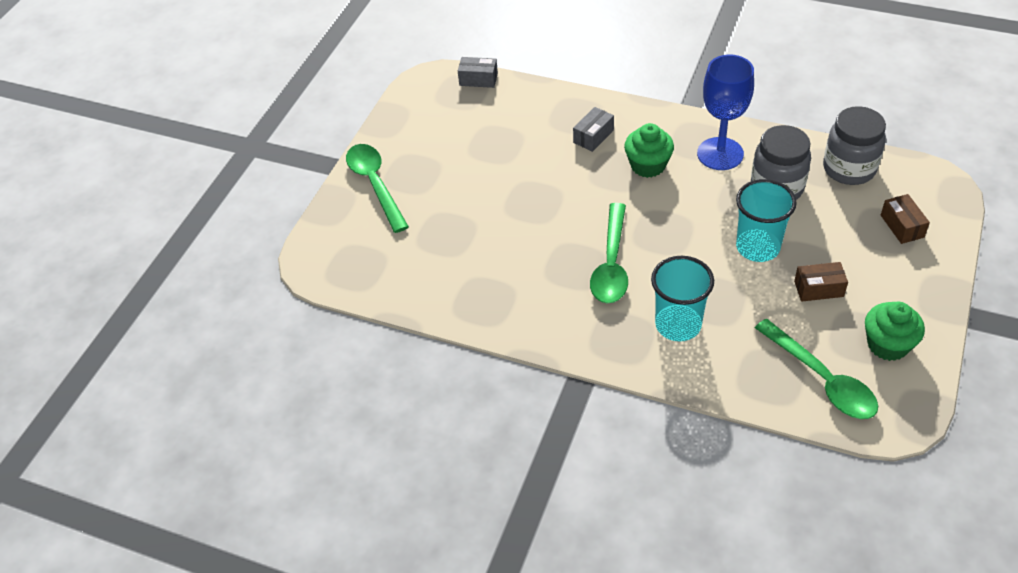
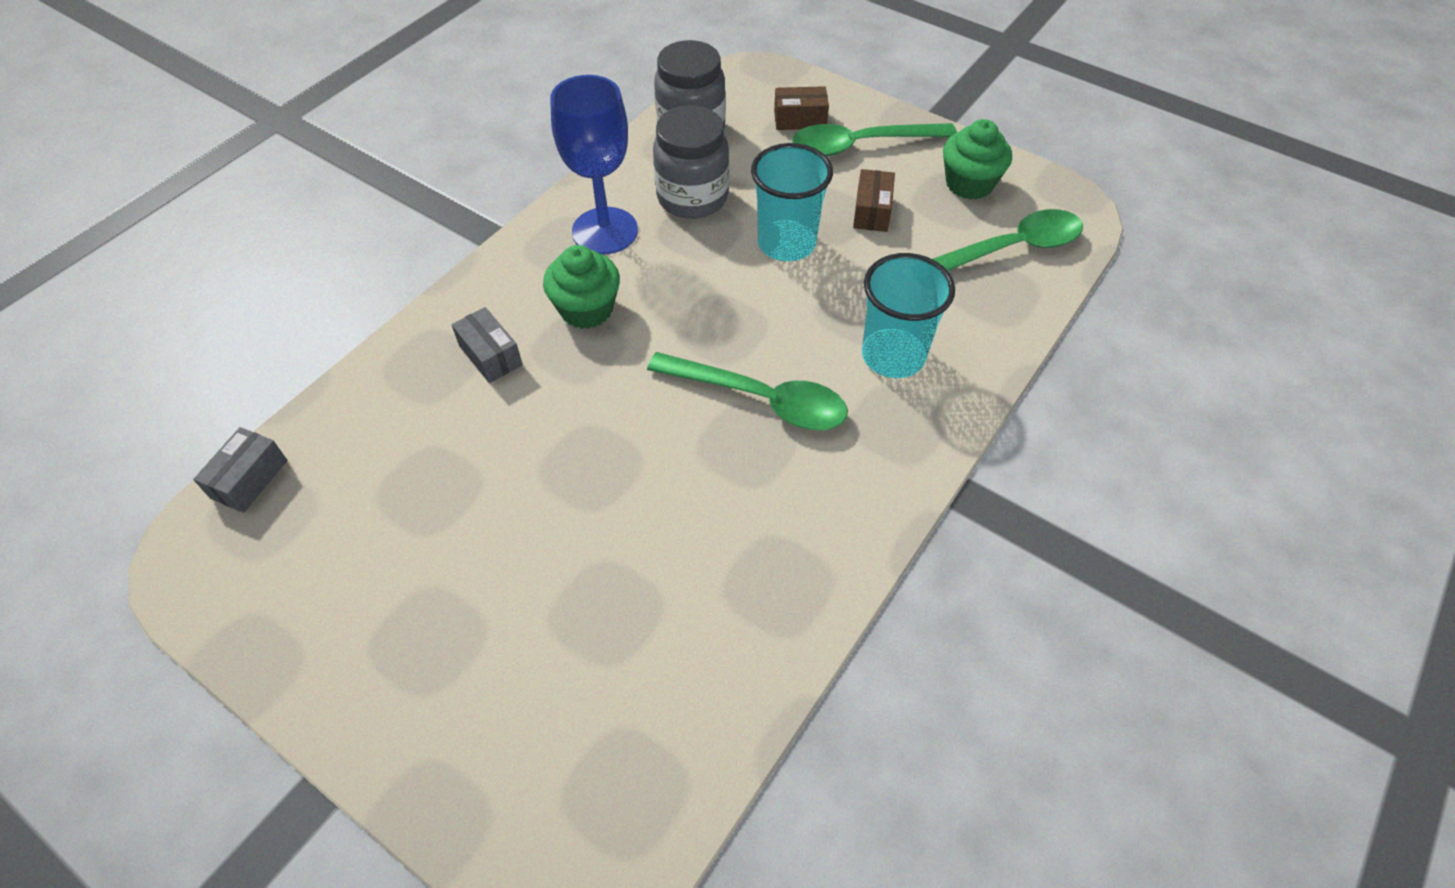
camera: 80 degrees left, 5 degrees up
(375, 184) = (421, 714): green spoon -> green spoon (860, 145)

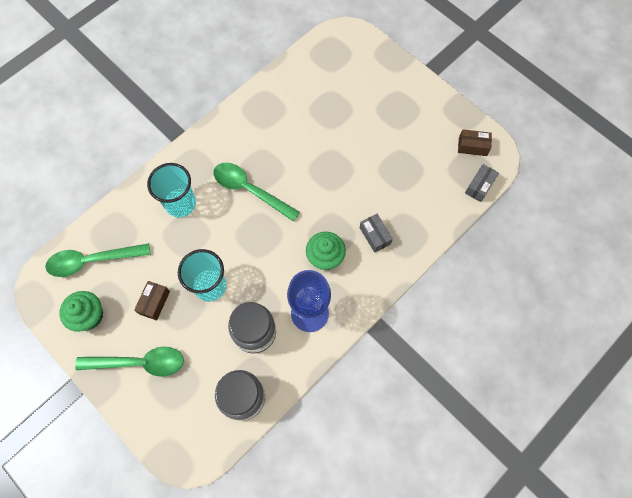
camera: 170 degrees left, 15 degrees up
(800, 120) = (169, 396): brown box -> brown box (472, 146)

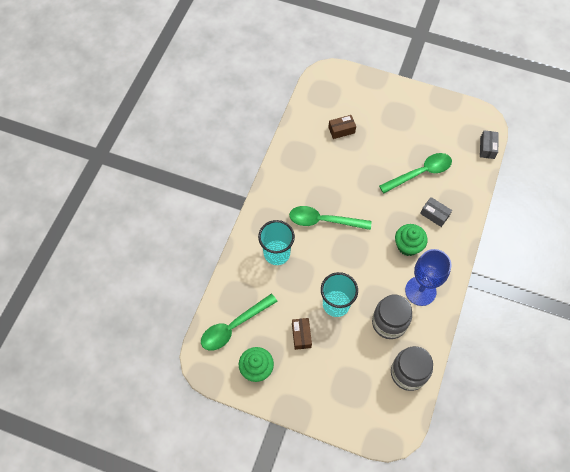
camera: 25 degrees left, 5 degrees down
(140, 363) = (317, 384): green spoon -> green spoon (420, 173)
(472, 146) = (466, 121): brown box -> brown box (341, 130)

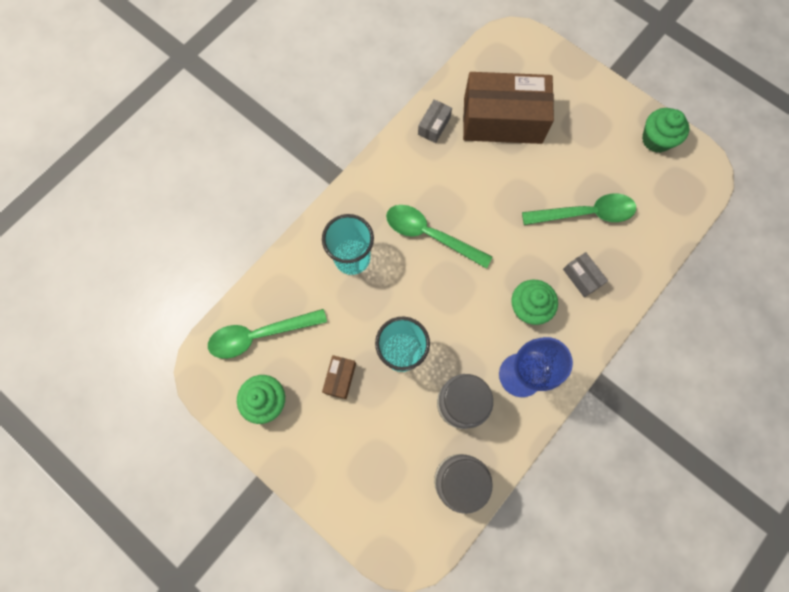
camera: 20 degrees right, 10 degrees up
(341, 130) = (502, 120): brown box -> brown box, size x2.40
(446, 111) = (656, 139): none -> green cupcake
(487, 148) = (692, 209): grey box -> grey box (434, 126)

